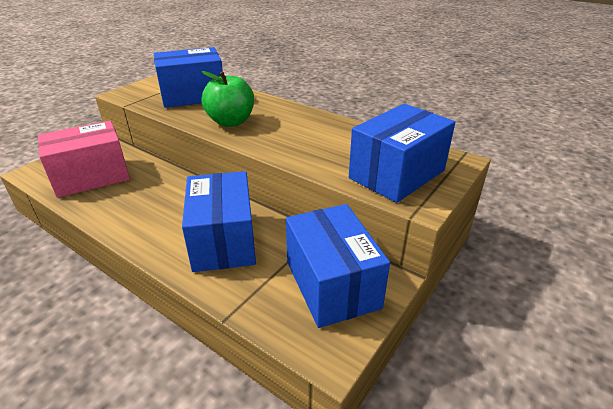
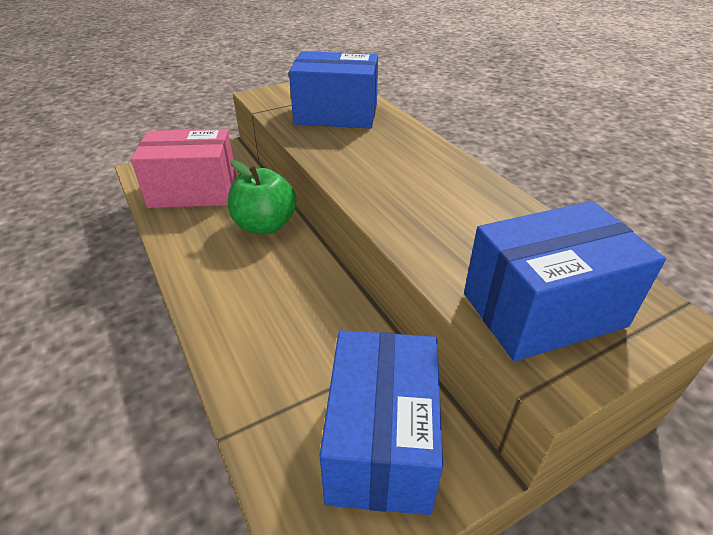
camera: 25 degrees right, 5 degrees up
(223, 240) = (282, 322): blue box -> none
(231, 122) = (358, 161): green apple -> green apple (265, 225)

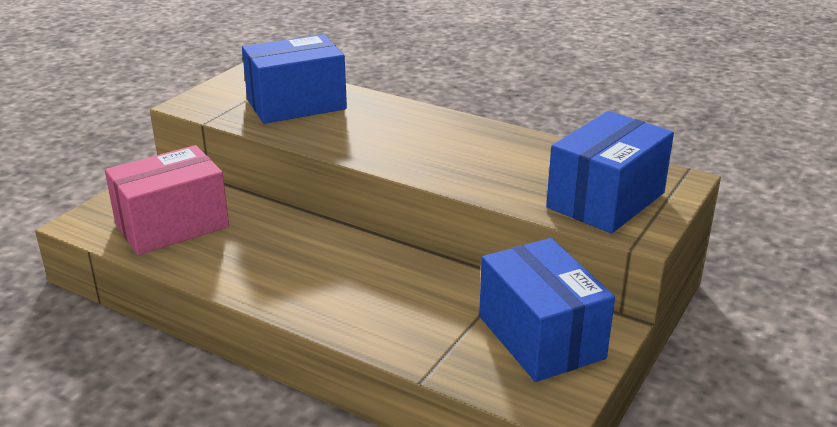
camera: 30 degrees left, 10 degrees down
(265, 225) = (289, 232): green apple -> none

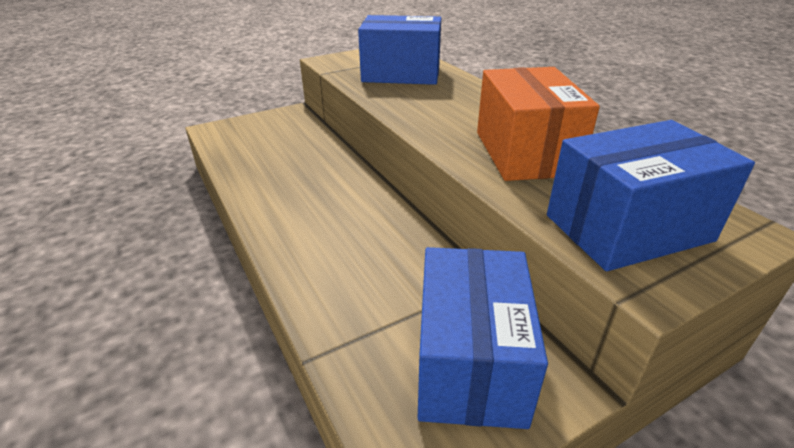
camera: 30 degrees right, 5 degrees up
(172, 225) = (263, 146): pink box -> none
(490, 160) = (525, 153): none -> orange box

